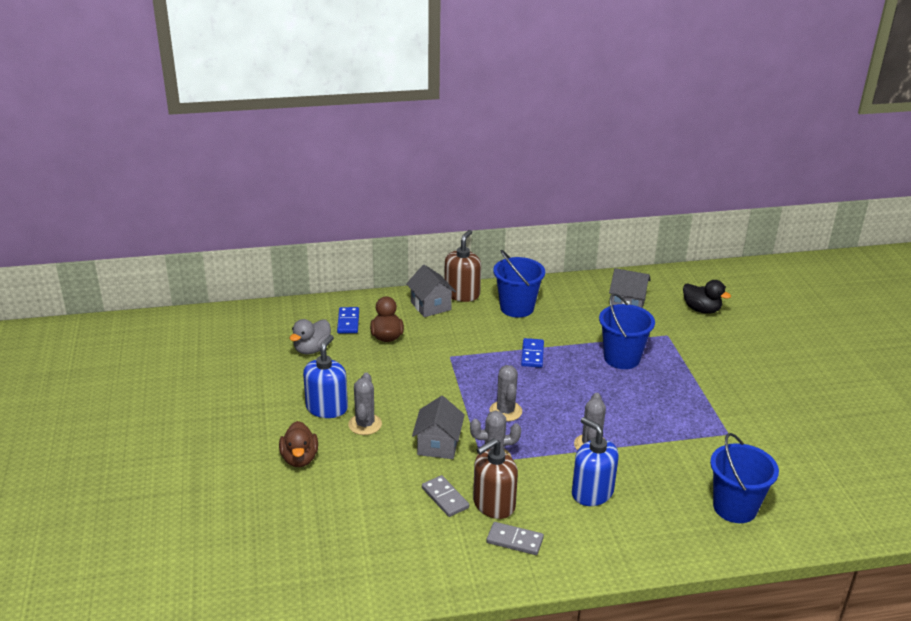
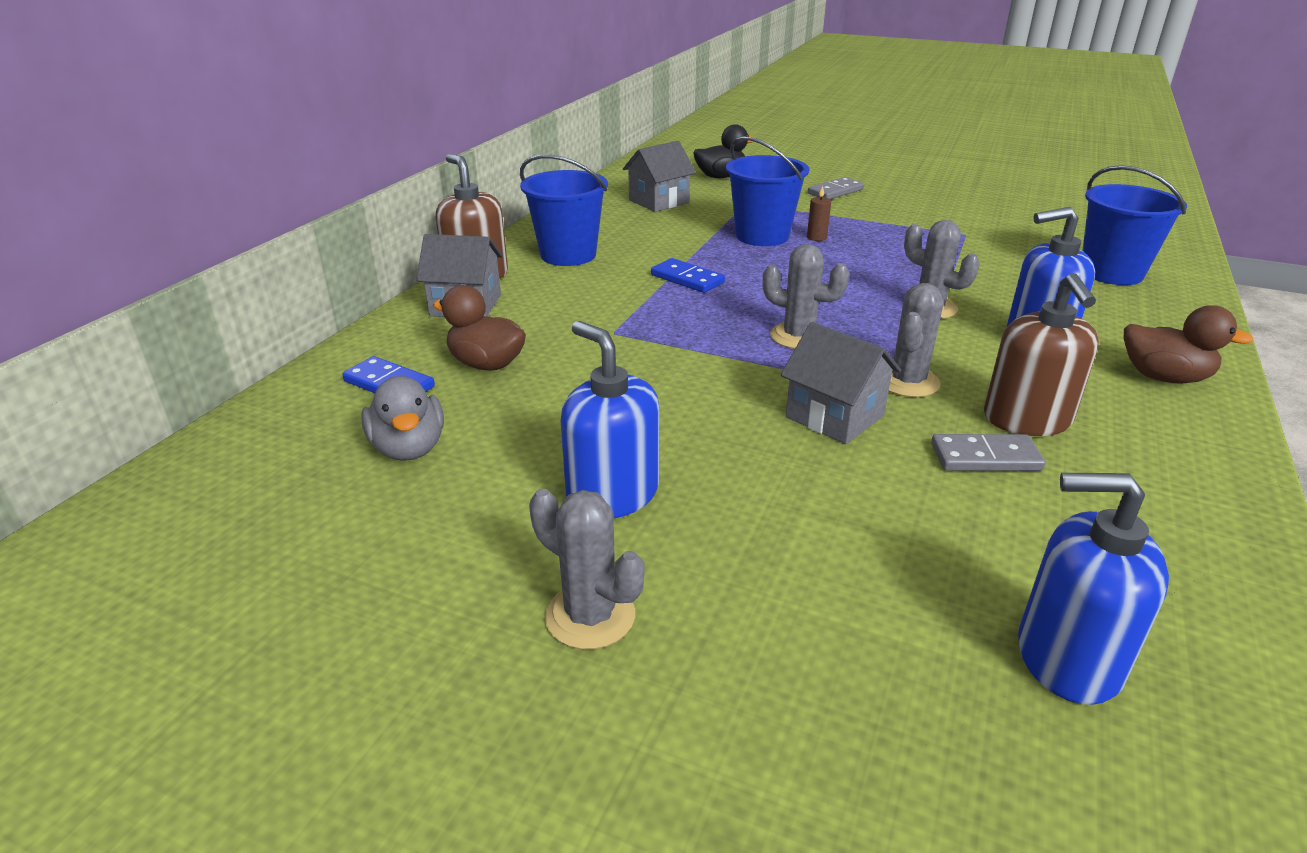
camera: 55 degrees left, 0 degrees up
(299, 459) = (745, 589): brown duck -> brown duck (1164, 377)
(323, 544) = (1067, 658): none -> blue soap dispenser
(365, 424) = (708, 468): grey cactus -> grey cactus (590, 616)
(514, 540) = (1129, 432): grey domino -> grey domino (835, 191)
(645, 378) = (816, 237): none -> brown candle

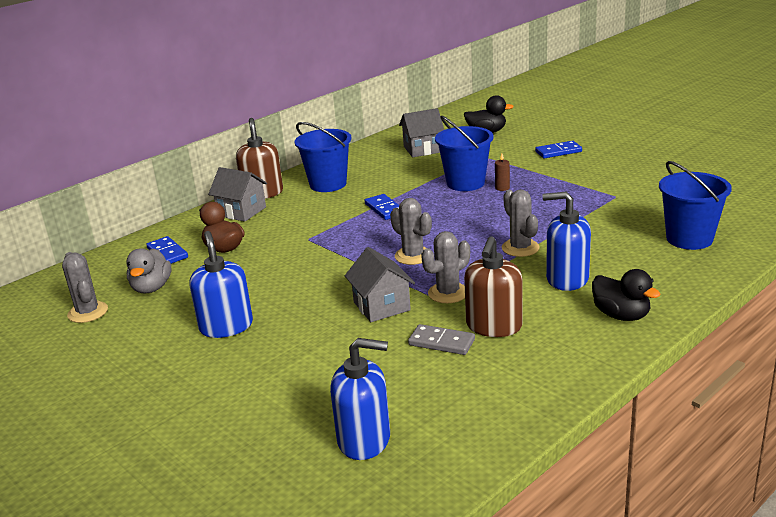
camera: 25 degrees right, 5 degrees down
(590, 616) = (168, 377): grey cactus -> grey cactus (88, 312)
(835, 191) = (558, 152): grey domino -> blue domino
(1067, 658) = (364, 440): blue soap dispenser -> blue soap dispenser turned 150 degrees clockwise
(1164, 377) = (621, 315): brown duck -> black duck

